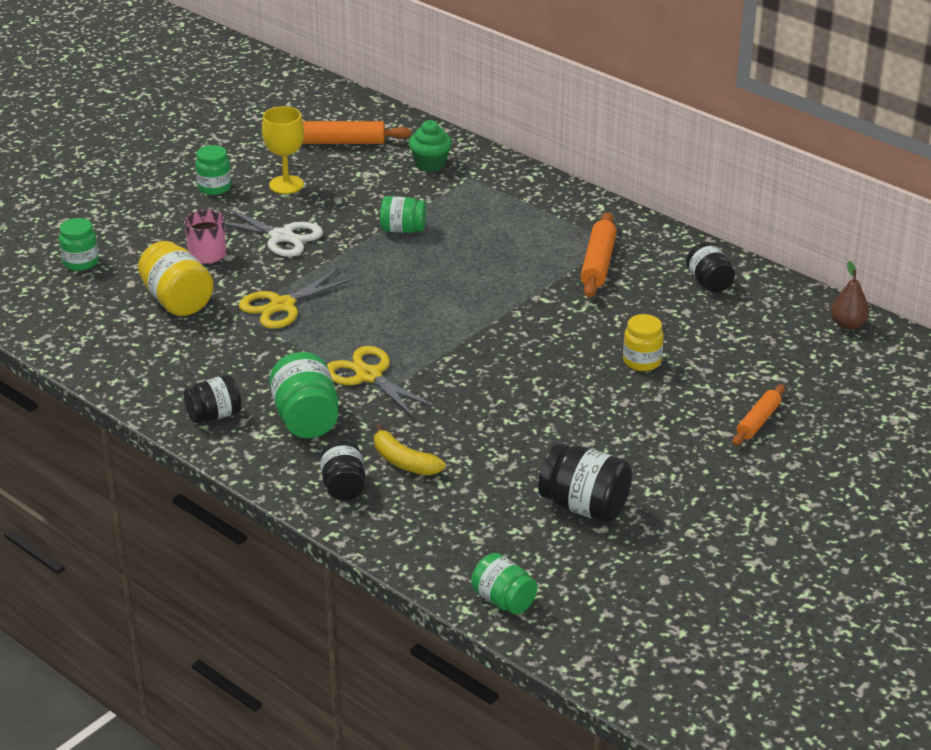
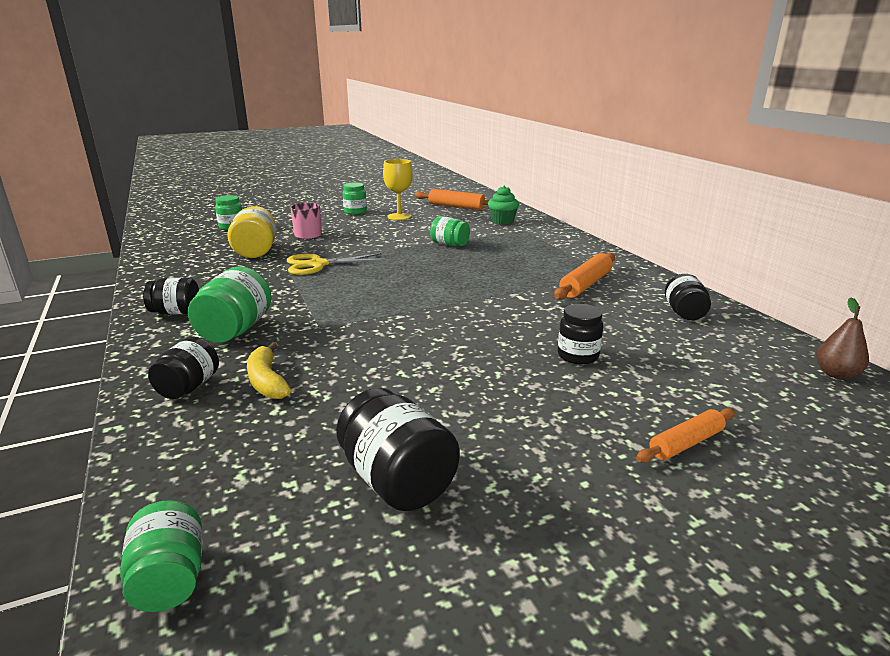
camera: 25 degrees right, 10 degrees down
(281, 237) = (365, 235): white scissors -> none
(369, 376) = (322, 314): yellow scissors -> none
(642, 361) = (578, 356): yellow jar -> black jar

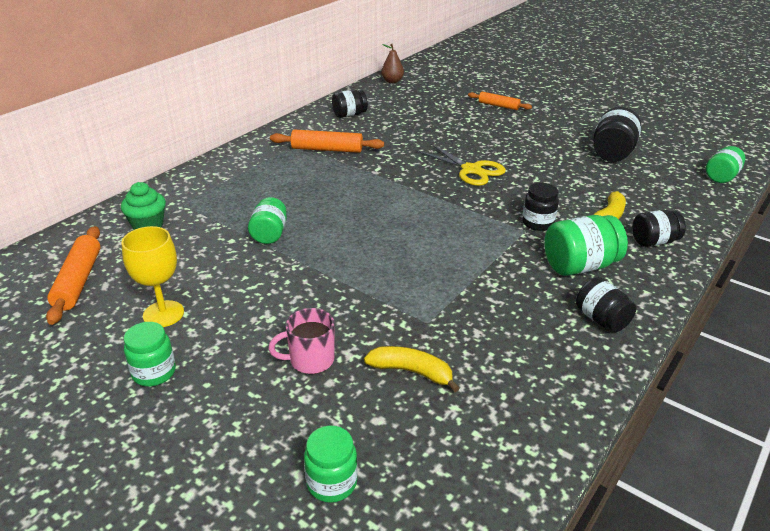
camera: 120 degrees left, 10 degrees up
(256, 251) = (411, 372): yellow jar -> yellow banana
(318, 265) = (407, 295): yellow scissors -> yellow scissors (471, 170)
(578, 356) = (448, 136): black jar -> black jar (537, 223)

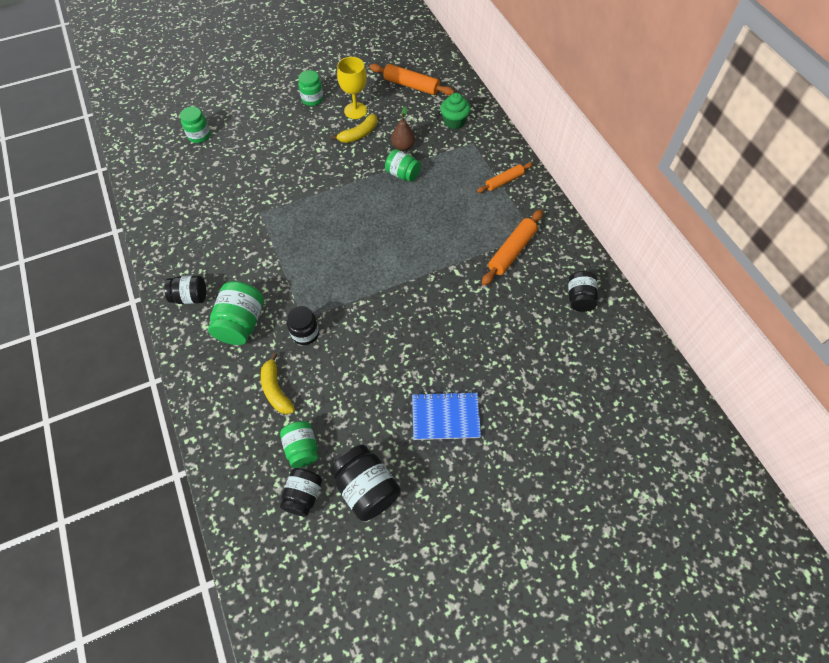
camera: 120 degrees right, 25 degrees up
(310, 360) = (273, 154): pink mug -> none
(392, 81) = (660, 381): brown pear -> brown pear (403, 146)
(411, 372) = (232, 188): yellow banana -> yellow banana (359, 134)
(471, 170) = (412, 338): yellow scissors -> none
(498, 106) = (538, 455): orange rolling pin -> orange rolling pin (504, 181)
(518, 140) = (445, 417): none -> blue notebook
(654, 241) = (225, 396): black jar -> black jar (303, 495)
(721, 177) = (257, 560): green jar -> green jar (302, 449)

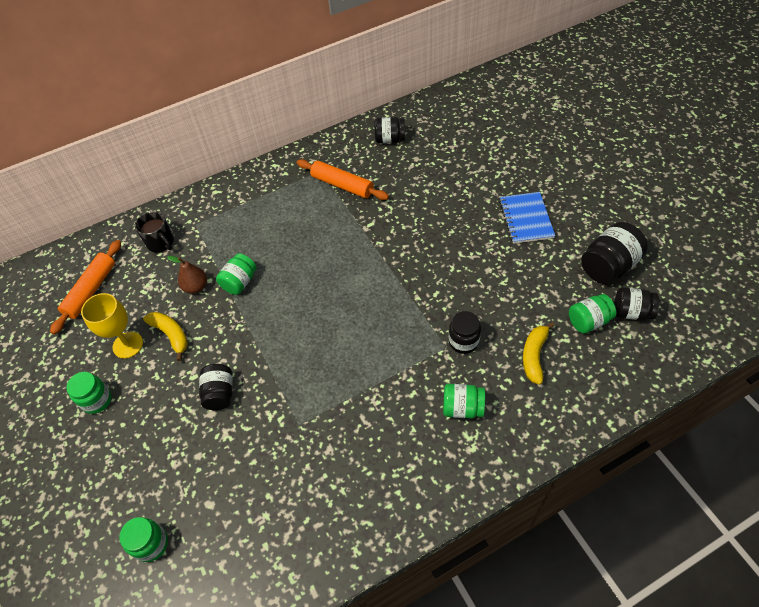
camera: 90 degrees left, 5 degrees down
(190, 297) = (435, 475): black jar -> black jar (220, 393)
(241, 323) = (462, 408): green jar -> green jar, size x0.66
(276, 390) = (534, 356): yellow banana -> yellow banana turned 135 degrees clockwise
(454, 122) = (161, 243): green cupcake -> black mug
(504, 181) = (253, 195): orange rolling pin -> none

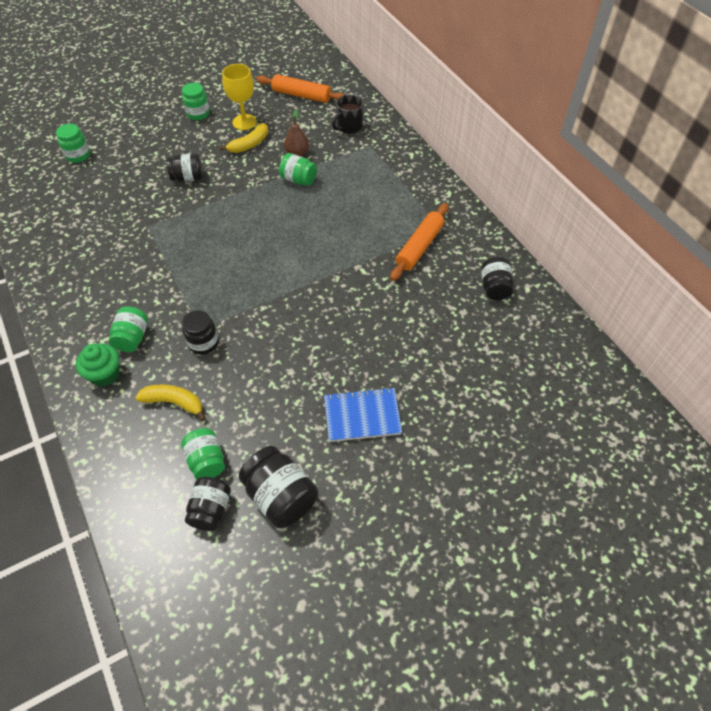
camera: 85 degrees right, 0 degrees up
(510, 425) = (105, 374): none -> green cupcake

